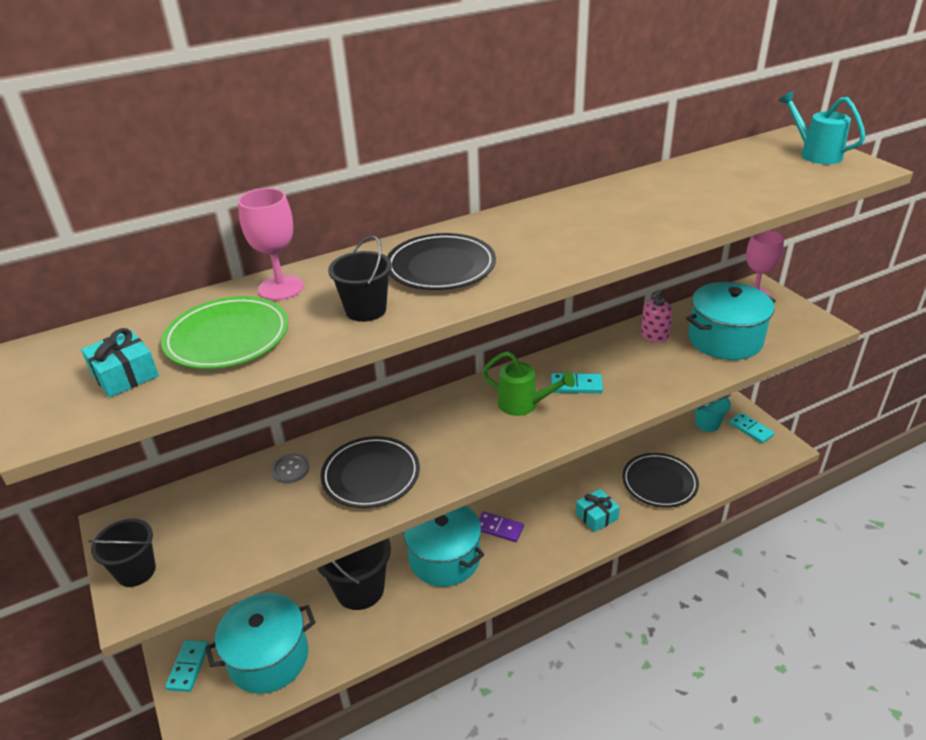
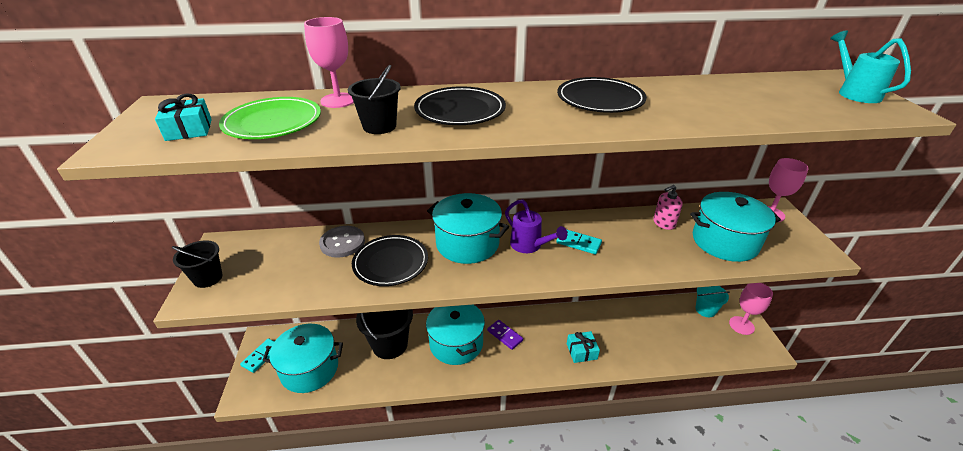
camera: 20 degrees right, 0 degrees up
(290, 469) = (342, 243): grey button -> grey button, size x1.59
(450, 423) = (467, 243): none -> turquoise pot
(523, 405) = (529, 246): green watering can -> purple watering can
(659, 483) = (644, 342): black plate -> black plate (600, 99)
(750, 429) = (741, 325): turquoise domino -> pink goblet

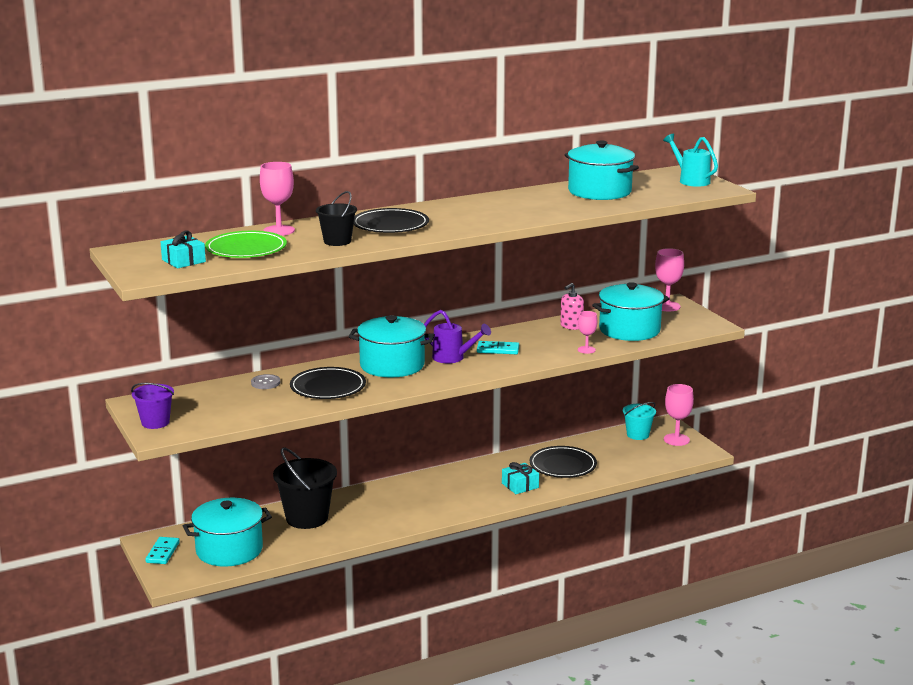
camera: 20 degrees left, 15 degrees down
(208, 278) = (155, 422): black bucket -> purple bucket
(342, 243) = (265, 383): grey button -> grey button, size x0.63
(456, 343) = (382, 504): turquoise pot -> turquoise pot (599, 191)
(505, 335) = (432, 489): purple domino -> none
(600, 99) = (497, 206): black plate -> black plate (563, 465)
(671, 263) = (586, 350): none -> pink goblet

